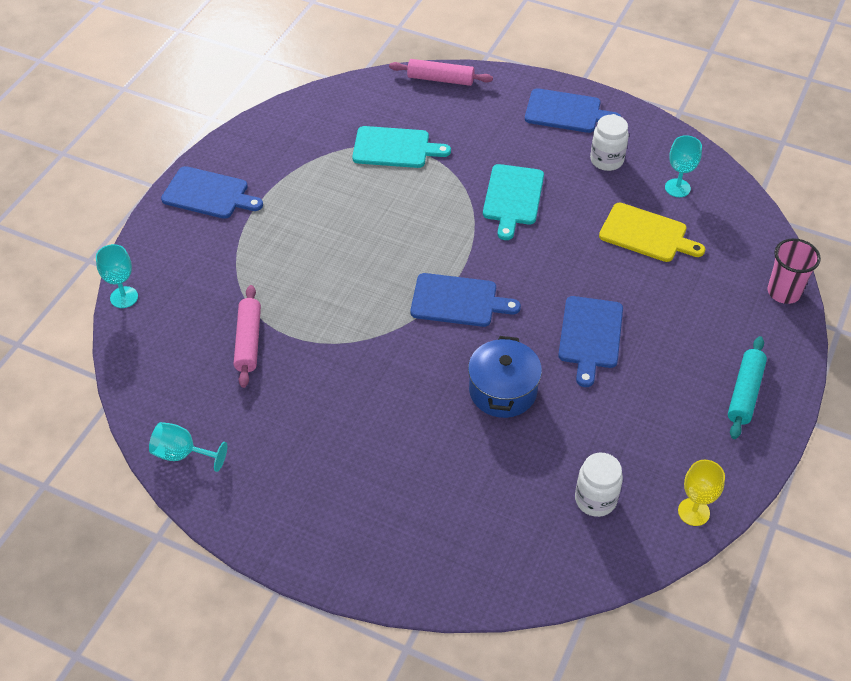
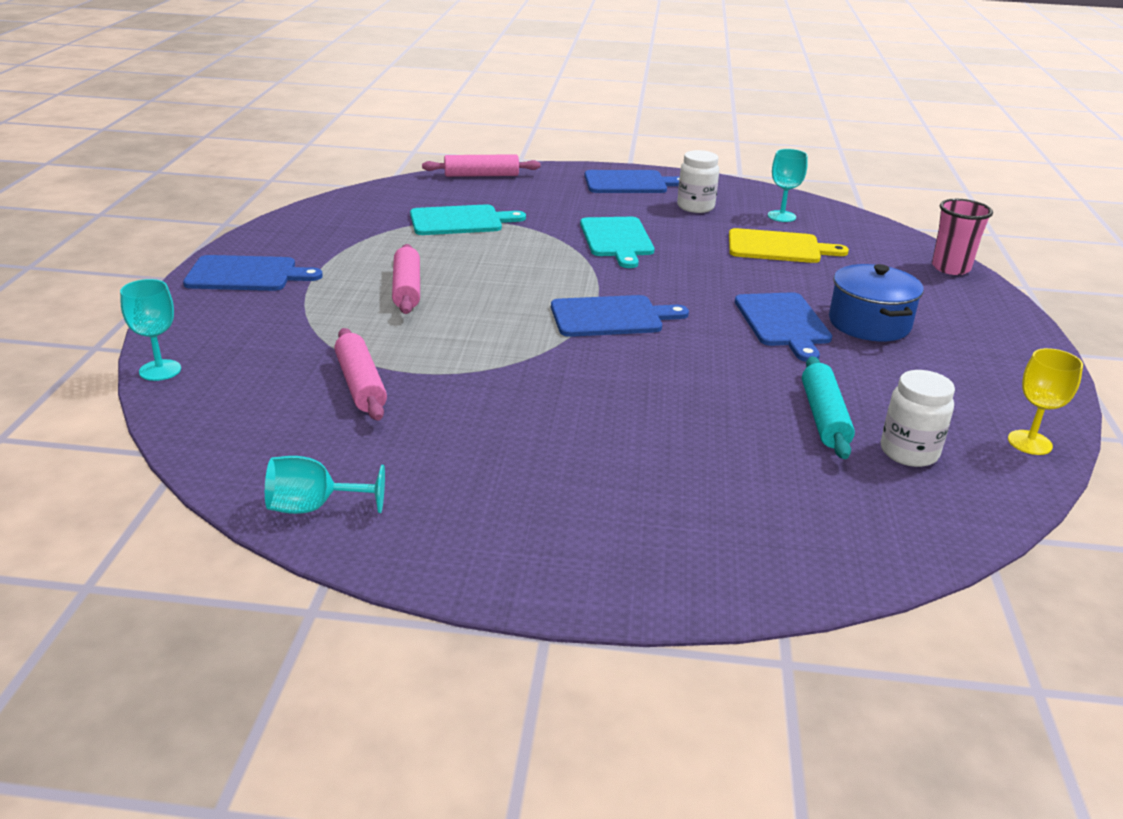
camera: 20 degrees left, 20 degrees down
(319, 235) = (407, 289): none -> pink rolling pin
(502, 390) = (719, 379): blue pot -> blue pot (869, 323)
(745, 393) = (986, 340): turquoise rolling pin -> turquoise rolling pin (824, 417)

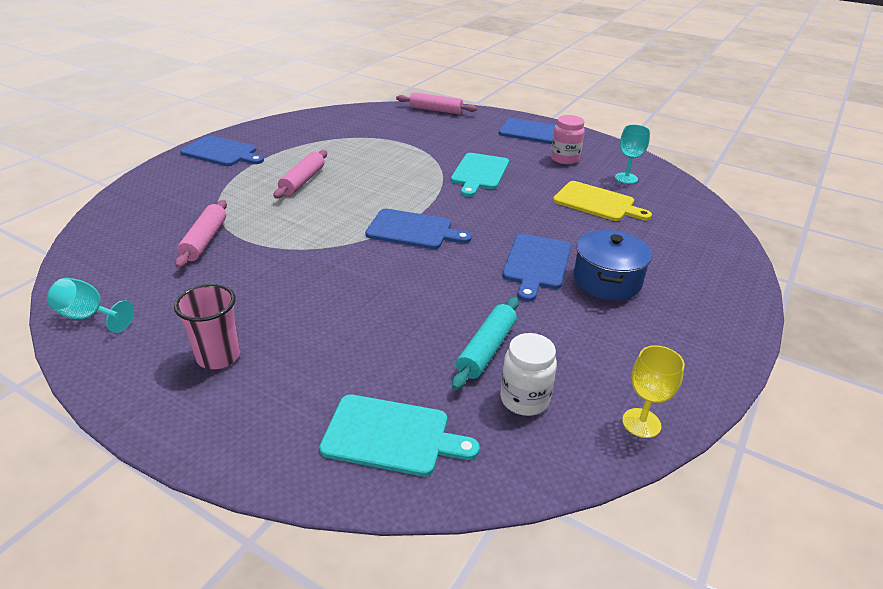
camera: 25 degrees right, 5 degrees up
(160, 370) = (110, 204): turquoise goblet -> none
(460, 221) = (387, 140): turquoise cutting board -> turquoise cutting board (391, 436)
(695, 207) = (564, 159): white jar -> pink jar
(950, 268) = (730, 249): pink cup -> pink cup (218, 357)

